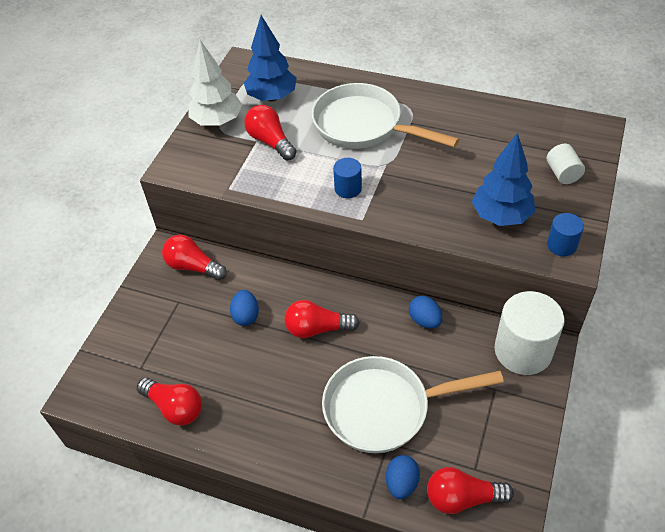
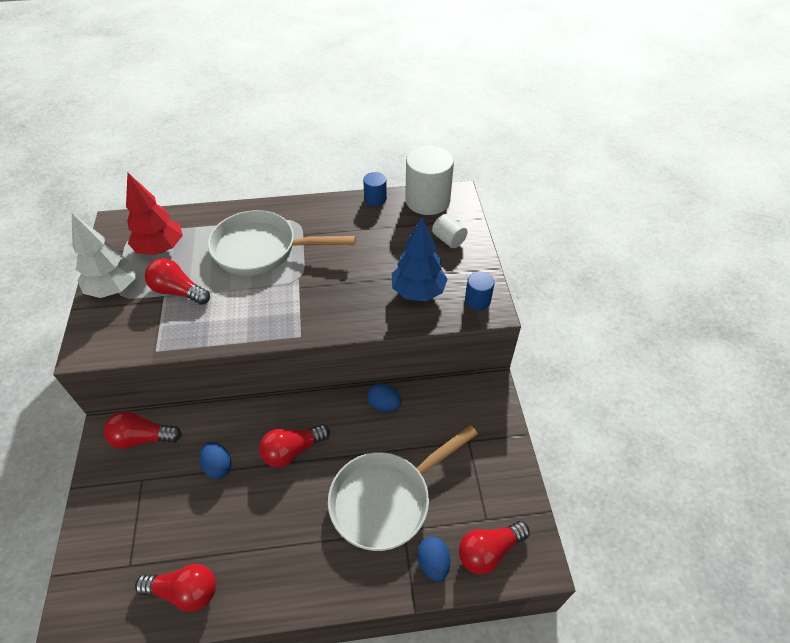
camera: 30 degrees left, 0 degrees up
(272, 97) = (161, 248): blue tree -> red tree
(348, 188) = (274, 312): blue cylinder -> blue cylinder (375, 199)
(523, 351) = (475, 399): white cylinder -> white cylinder (427, 200)

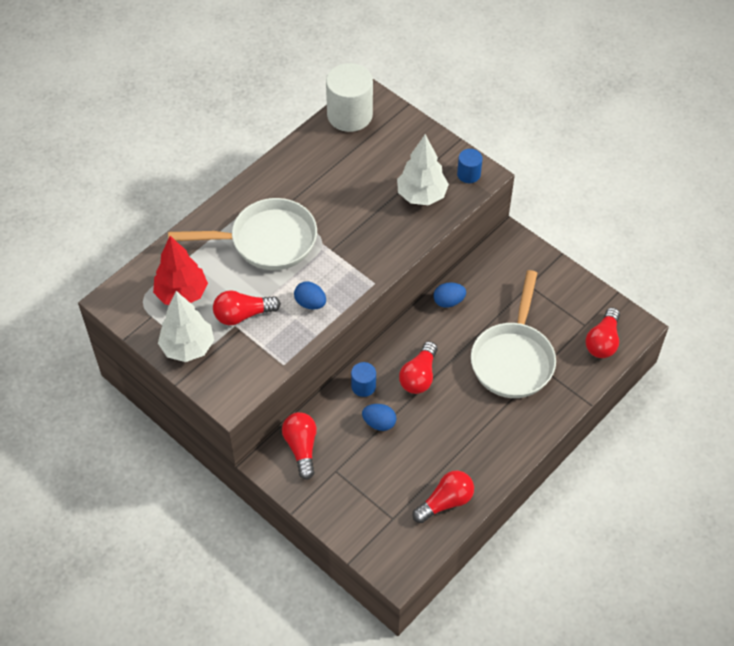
camera: 40 degrees left, 5 degrees up
(142, 438) = (301, 447): red light bulb -> red light bulb turned 120 degrees clockwise
(262, 250) = (266, 241): white pan -> white pan turned 150 degrees counterclockwise
(375, 199) = (306, 139): blue cylinder -> blue cylinder (363, 386)
(418, 292) = (421, 195): blue tree -> white tree
(433, 563) = (577, 372): blue egg -> blue egg (310, 303)
(448, 239) = (400, 139): white cylinder -> none

